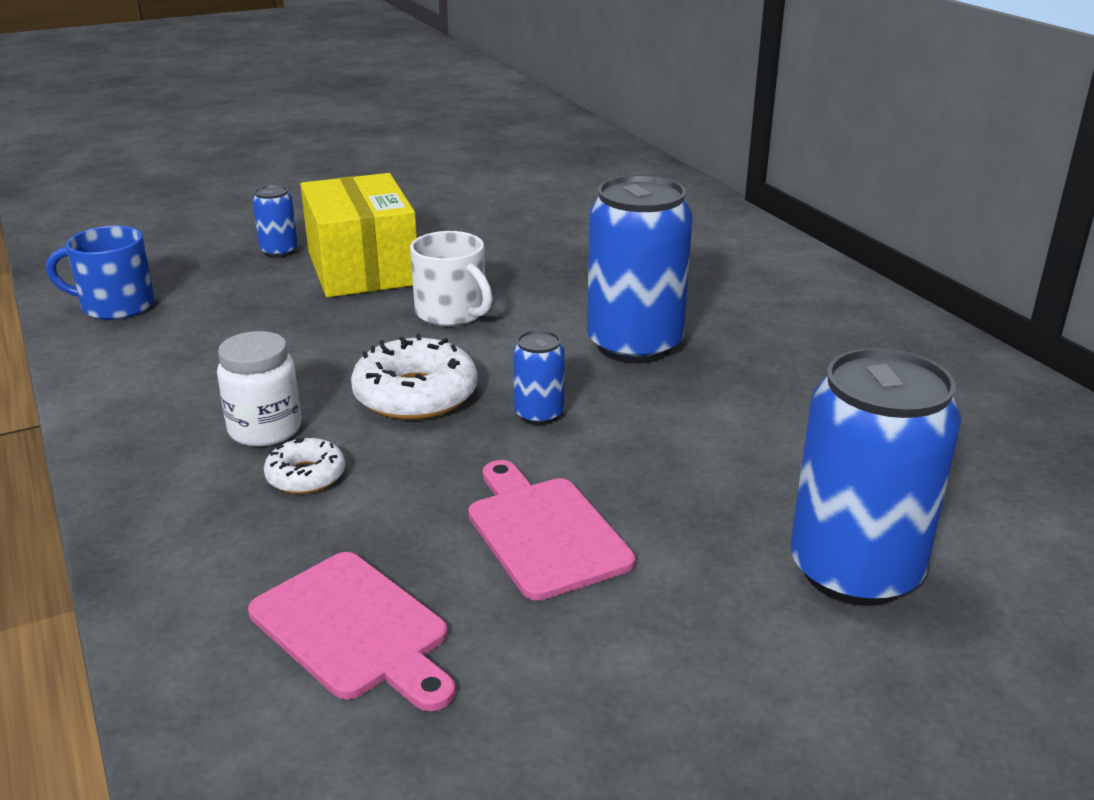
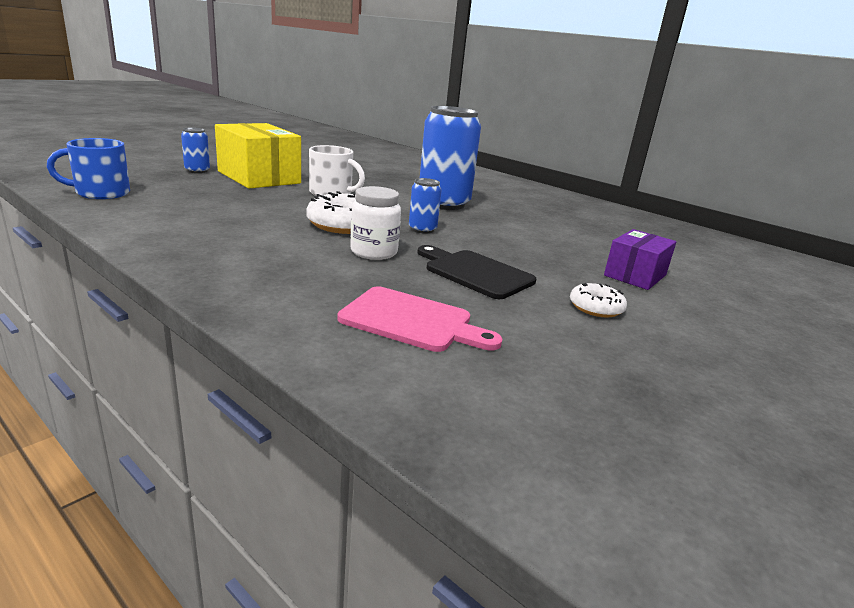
camera: 25 degrees left, 5 degrees down
(265, 429) = (264, 242): white jar -> white jar (374, 252)
(306, 476) = (312, 260): white donut -> white donut (596, 307)
(544, 532) = (475, 273): pink cutting board -> black cutting board
(855, 571) = (635, 275): blue can -> purple box

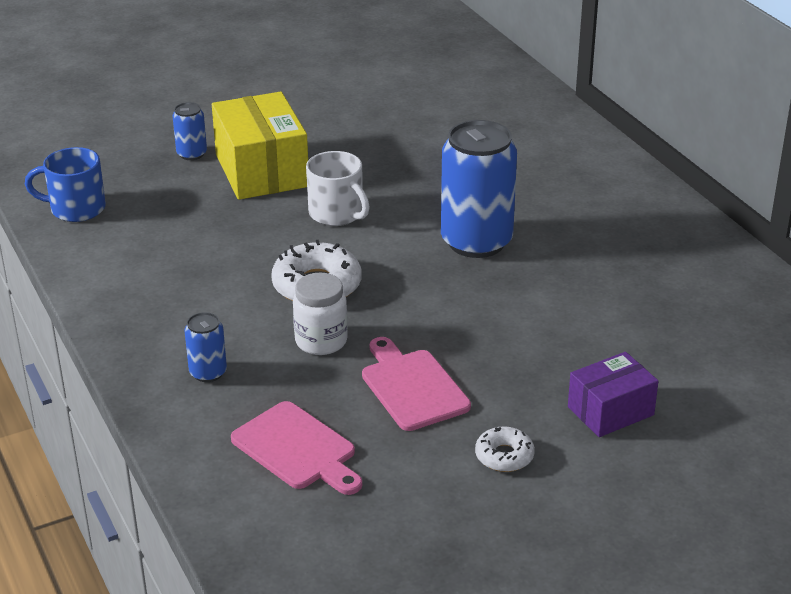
camera: 25 degrees right, 10 degrees up
(422, 229) = (406, 300): blue can -> blue can (208, 372)
(475, 273) = (412, 387): black cutting board -> pink cutting board

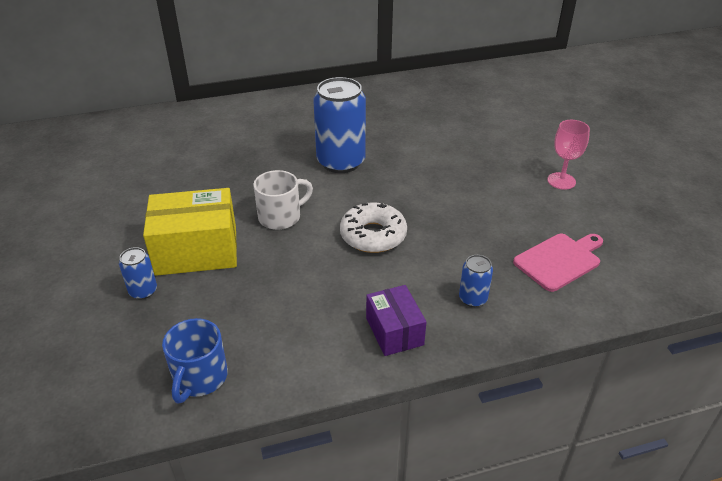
camera: 80 degrees left, 5 degrees up
(321, 341) = (441, 239): white jar -> none
(412, 387) = (495, 206): pink cutting board -> none
(504, 456) = (561, 181): white donut -> pink goblet
(610, 411) = (520, 142): purple box -> purple box (394, 331)

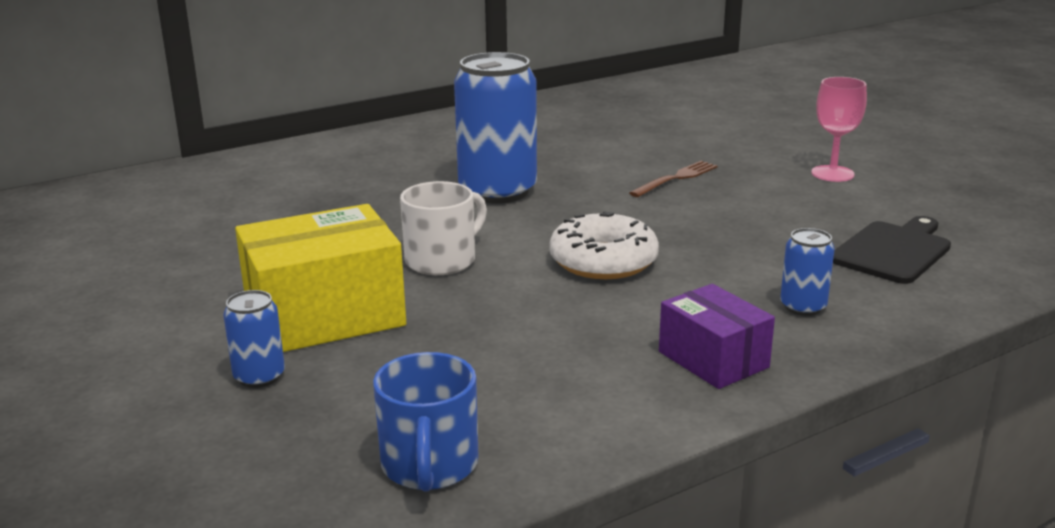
camera: 15 degrees left, 15 degrees down
(457, 168) = (676, 178): none -> brown fork
(559, 260) = (893, 251): pink cutting board -> black cutting board

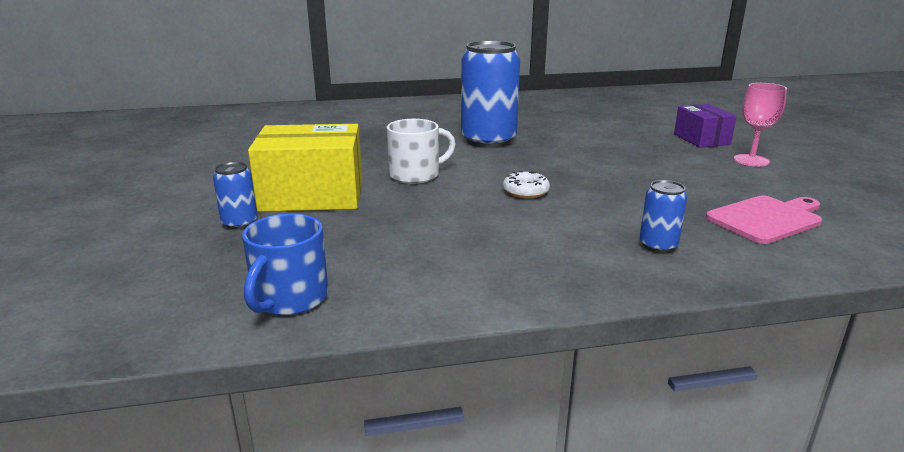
camera: 20 degrees right, 0 degrees up
(603, 261) = (525, 191): white donut -> white donut, size x0.57
(676, 178) = (623, 148): brown fork -> none
(713, 359) = (555, 269): purple box -> purple box (701, 139)
(893, 251) = (767, 219): black cutting board -> pink cutting board

